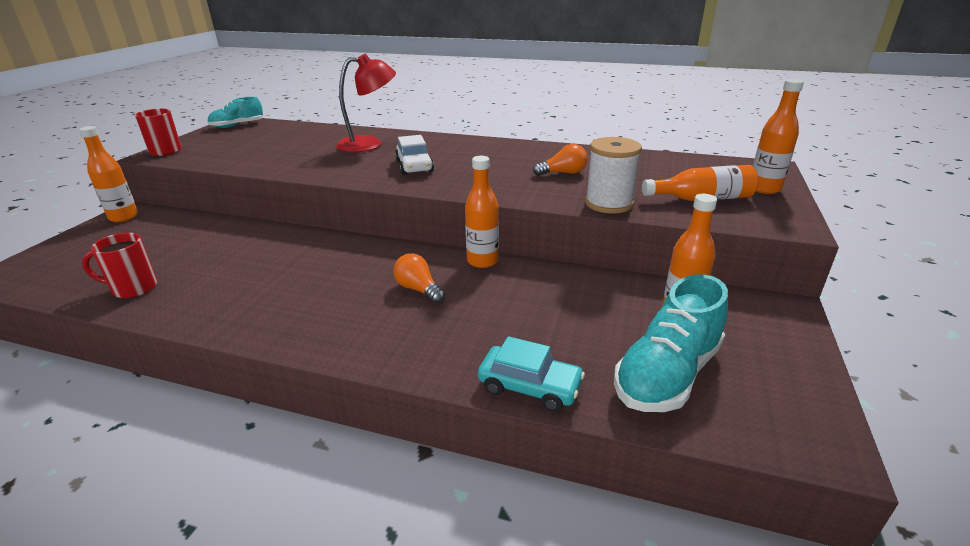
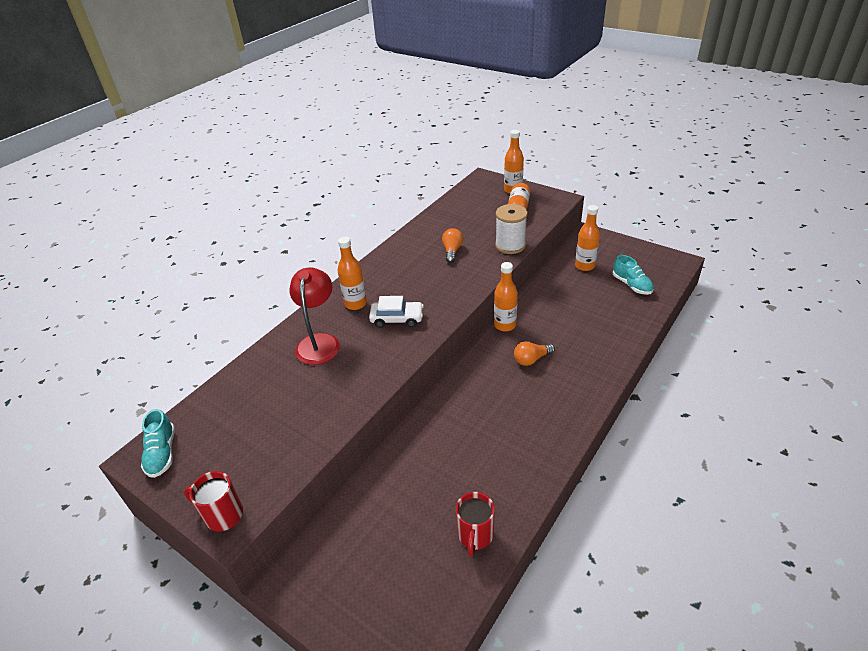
camera: 70 degrees left, 10 degrees up
(124, 217) = (299, 584): orange bottle -> orange bottle (355, 304)
(529, 386) = (634, 330): turquoise car -> none
(667, 374) = (631, 285): turquoise shoe -> turquoise shoe, size x0.62

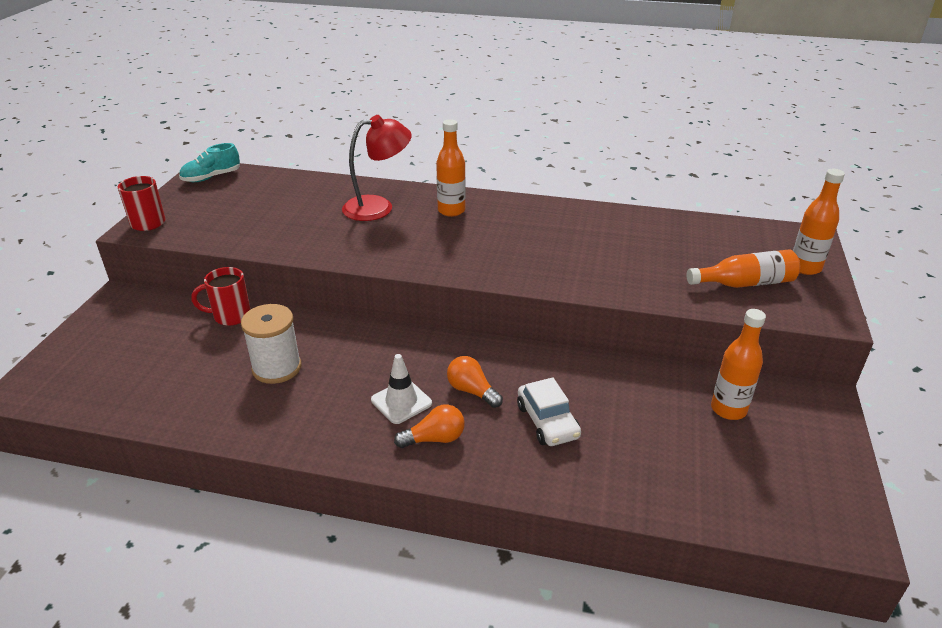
camera: 65 degrees right, 5 degrees down
(397, 319) = (440, 242): white car -> white car (547, 421)
(452, 251) = (600, 249): orange light bulb -> orange light bulb (434, 439)
(475, 535) = (176, 401): red mug -> red mug (230, 316)
(505, 325) = (527, 353): orange bottle -> none
(510, 245) = (654, 293): white spool -> white spool (277, 368)
(529, 396) = (401, 402): none -> white traffic cone
(631, 285) = (721, 475): turquoise shoe -> none

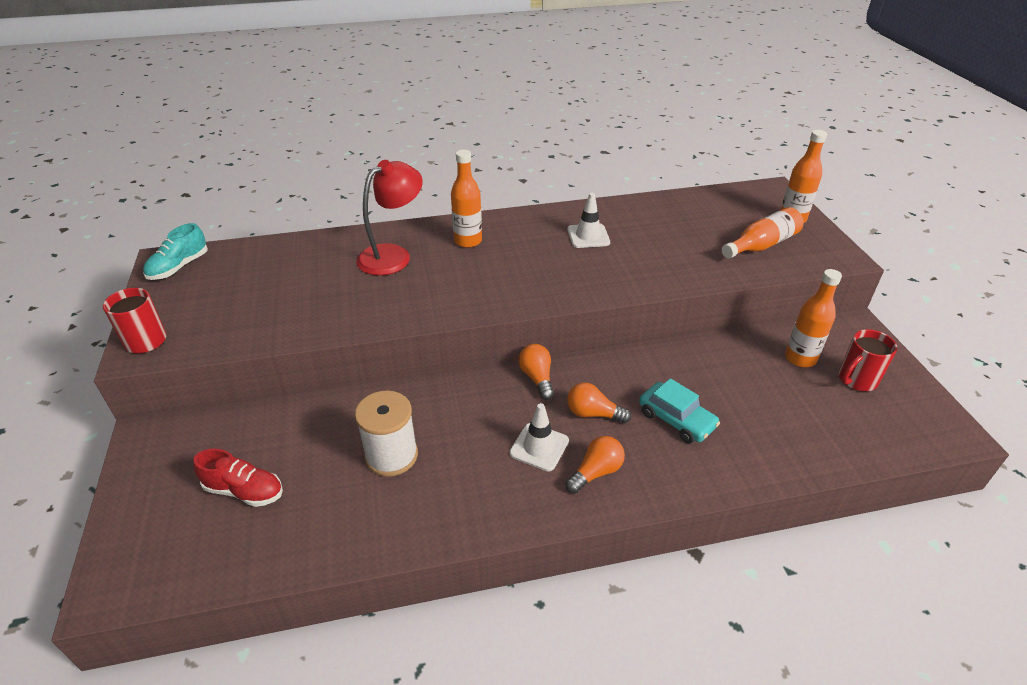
camera: 25 degrees left, 5 degrees up
(153, 356) = (244, 491): none -> red shoe
(230, 316) = (297, 416): red mug -> red mug (856, 380)
(445, 346) = (537, 378): none -> orange light bulb
(547, 421) = (676, 419): white car -> turquoise car
(567, 232) = (588, 236): none -> white traffic cone

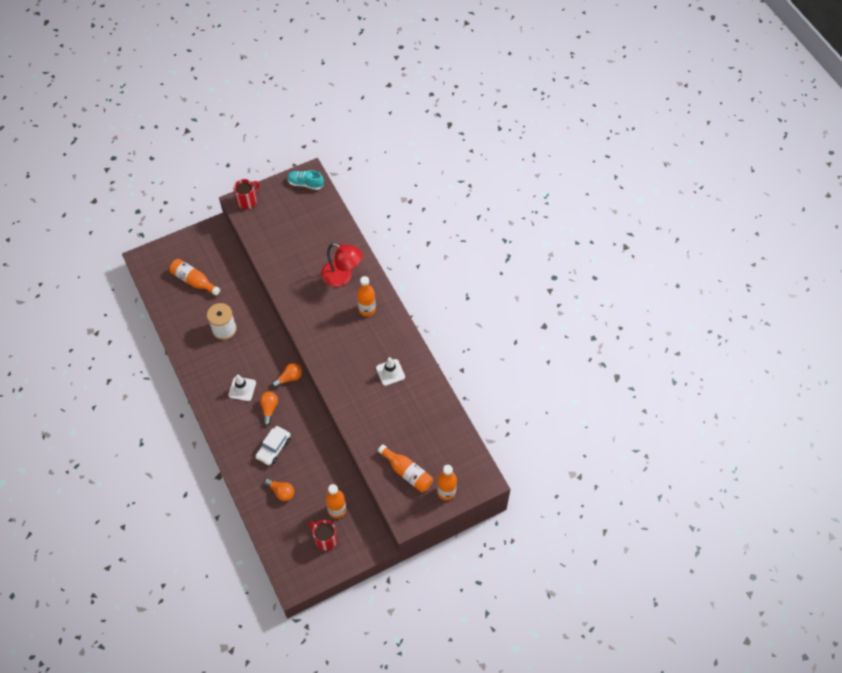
camera: 75 degrees right, 20 degrees up
(244, 491) = (194, 281): red shoe -> orange bottle
(596, 472) = (232, 416): orange light bulb -> orange light bulb (281, 492)
(676, 419) = (273, 448): turquoise car -> white car

